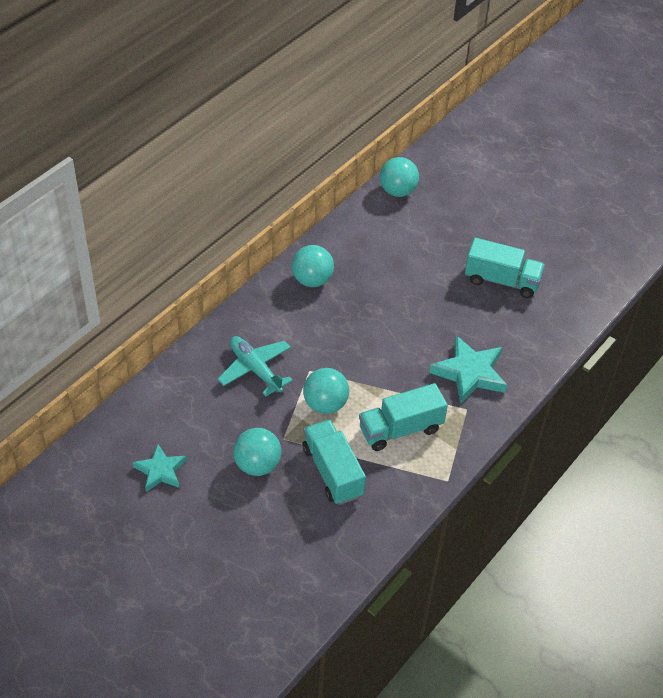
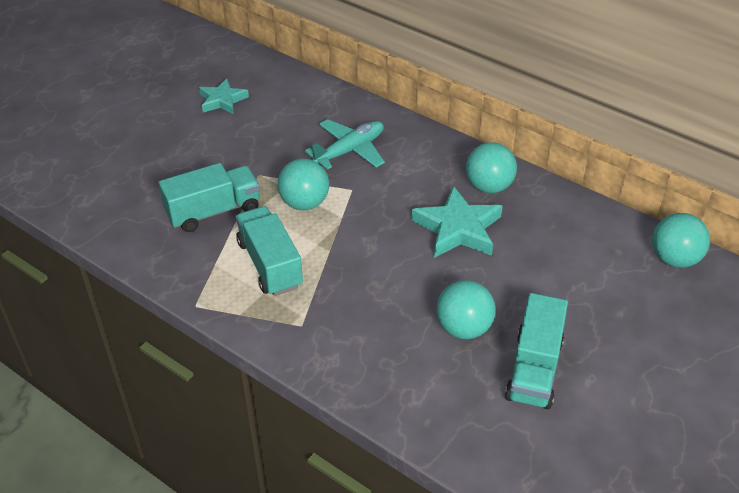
camera: 90 degrees right, 5 degrees down
(257, 465) = (225, 159): turquoise ball -> turquoise ball (463, 328)
(470, 373) = (359, 329): turquoise star -> turquoise star (457, 228)

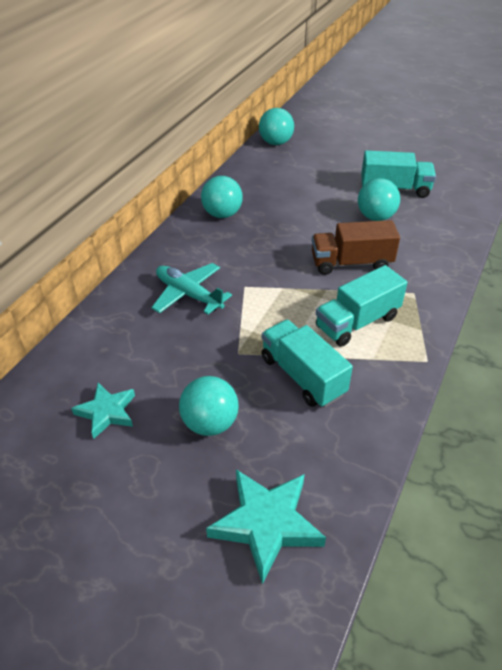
camera: 100 degrees left, 0 degrees up
(304, 203) = (271, 313): turquoise ball -> turquoise ball (210, 423)
(370, 281) = (351, 263): none -> brown truck
(457, 228) = (276, 226): turquoise star -> turquoise star (266, 524)

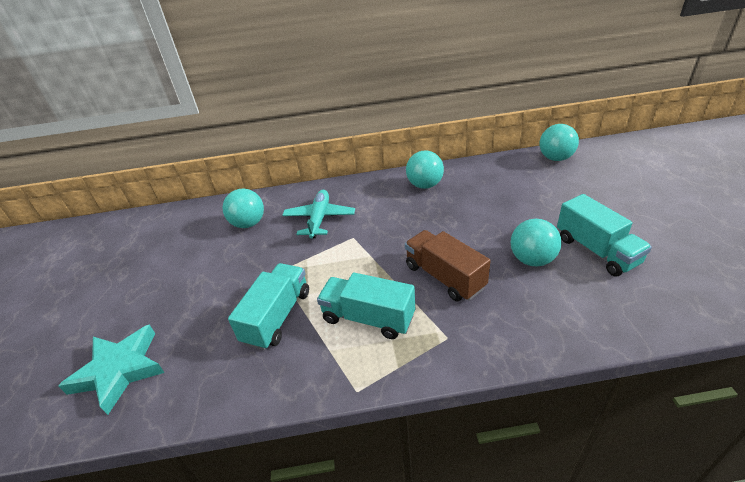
camera: 60 degrees right, 5 degrees down
(107, 412) = (186, 247): turquoise star -> none
(210, 423) = (200, 294): turquoise ball -> turquoise ball (248, 224)

